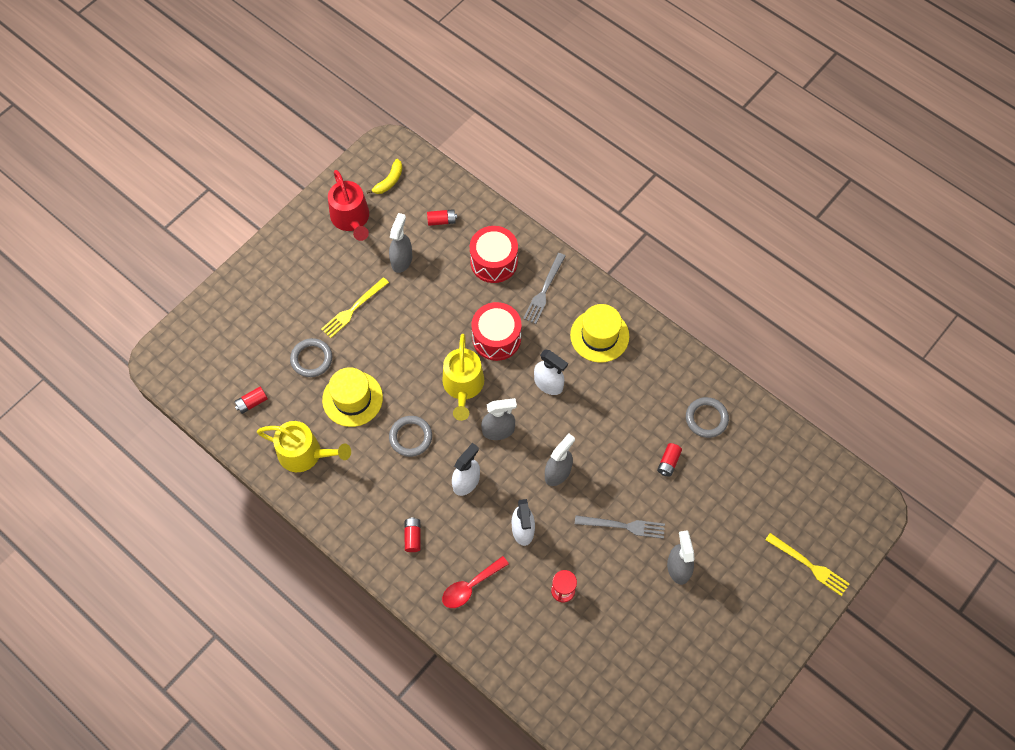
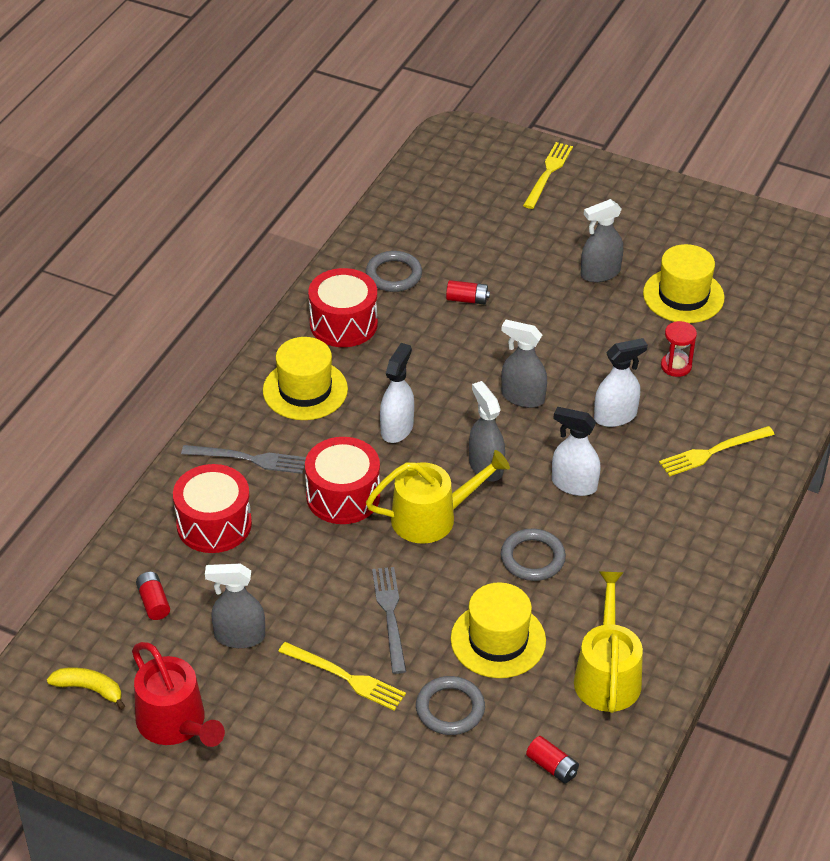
camera: 105 degrees left, 20 degrees down
(351, 218) = (175, 723): red watering can -> red watering can turned 90 degrees clockwise
(413, 537) = (675, 523): red battery -> none
(470, 586) = (713, 452): red spoon -> yellow fork
(623, 526) = (569, 326): grey fork -> grey fork (390, 615)
(639, 623) = (683, 296): none -> yellow hat
(660, 373) = (343, 323): none -> red drum

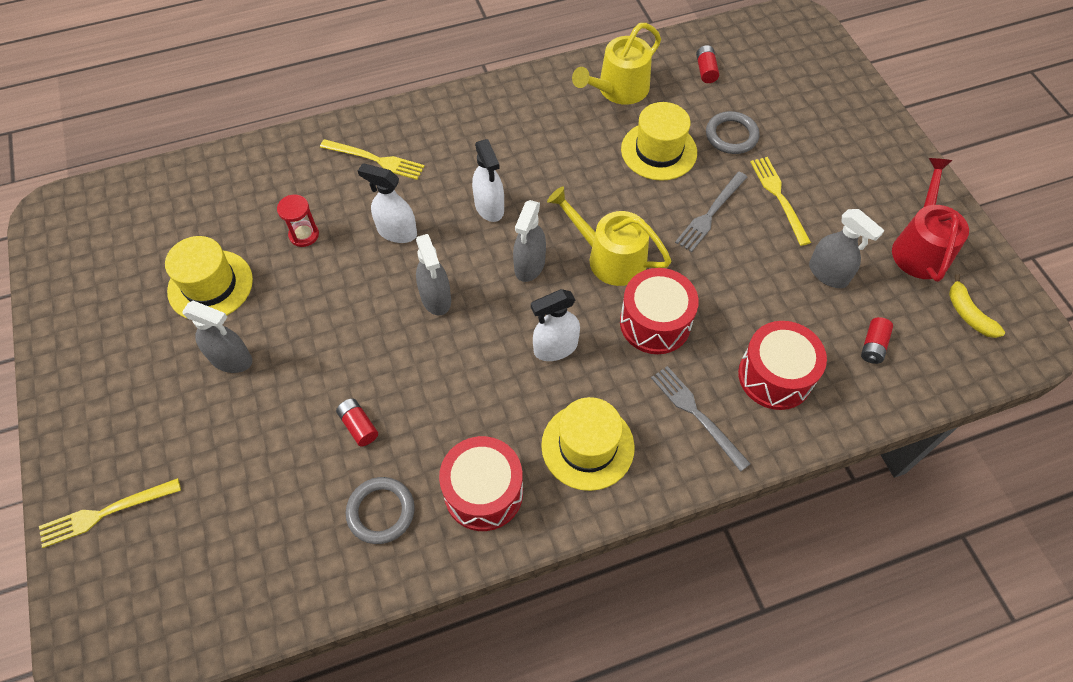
camera: 135 degrees left, 15 degrees up
(532, 558) = (577, 181): grey ring -> none

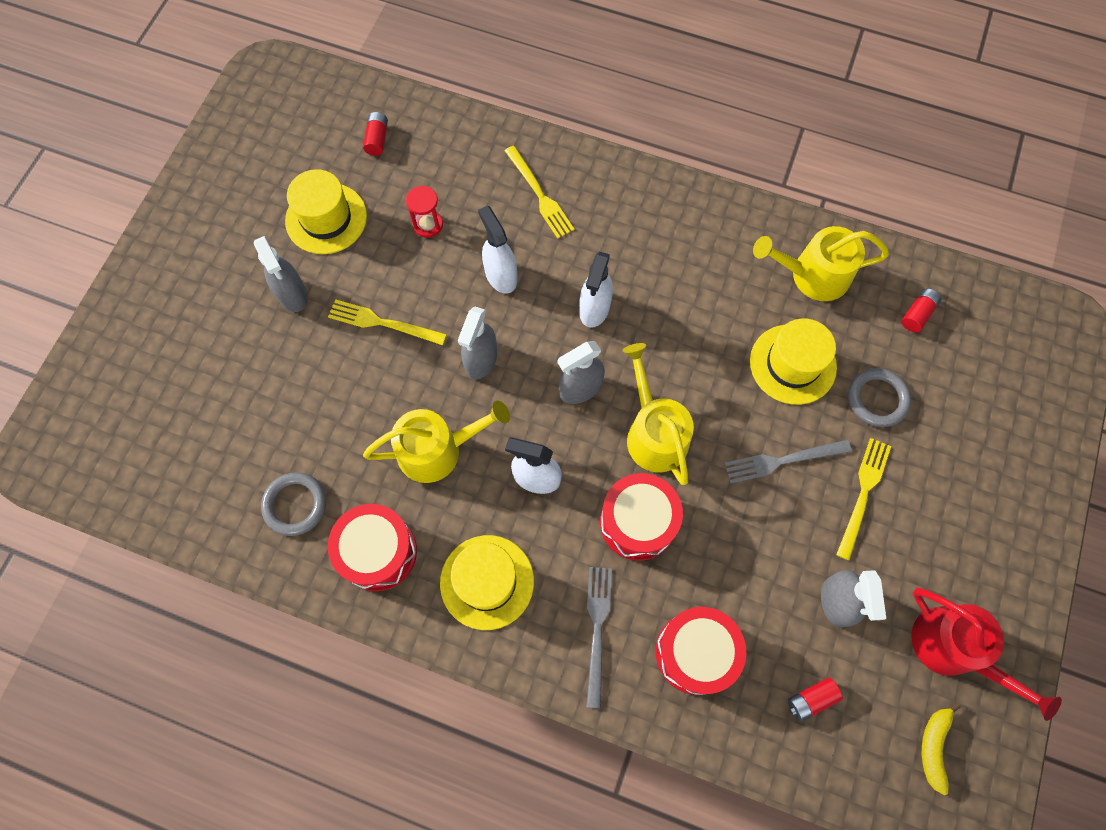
camera: 40 degrees right, 10 degrees up
(105, 513) = (122, 351): yellow fork -> yellow fork (383, 323)
(358, 426) = (335, 423): red battery -> red battery (377, 139)
(461, 384) = (437, 450): none -> yellow watering can
(920, 248) = (953, 648): red watering can -> red watering can turned 90 degrees clockwise

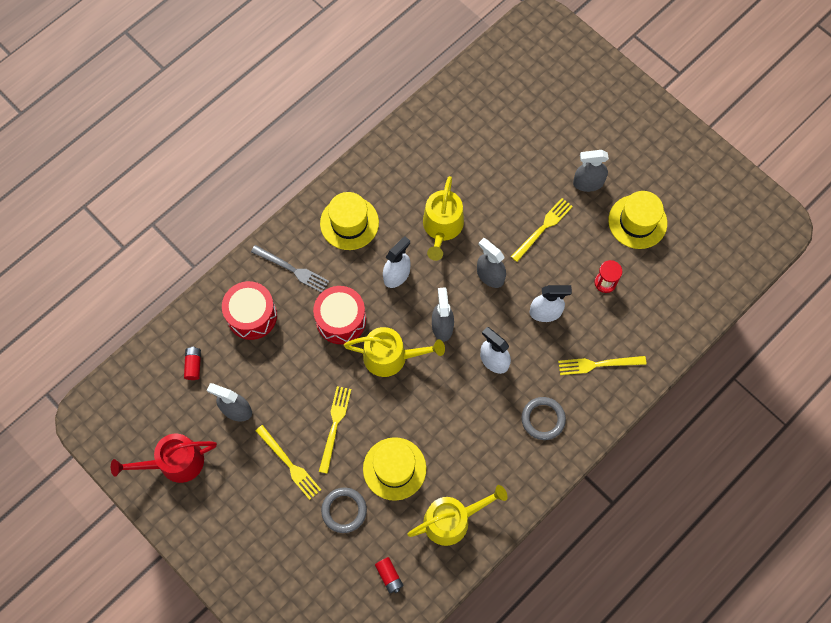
camera: 115 degrees right, 0 degrees up
(295, 505) = (446, 140): grey ring -> grey ring (543, 419)
(377, 139) = (690, 276): red battery -> none
(378, 552) = (396, 173): red drum -> none
(782, 460) = (334, 426): grey fork -> yellow fork
(813, 275) = (452, 520): yellow watering can -> yellow watering can turned 45 degrees clockwise
(933, 746) = (133, 418): yellow banana -> none

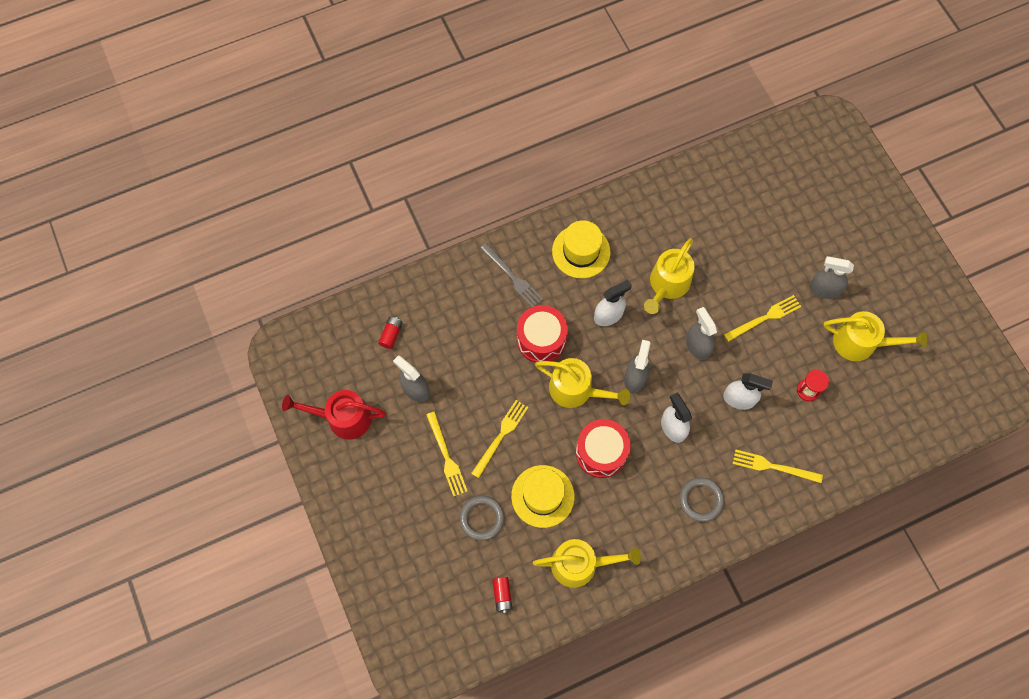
camera: 20 degrees right, 0 degrees up
(252, 316) = (460, 307): red drum -> red drum (601, 452)
(637, 222) = (860, 342): yellow hat -> yellow watering can

